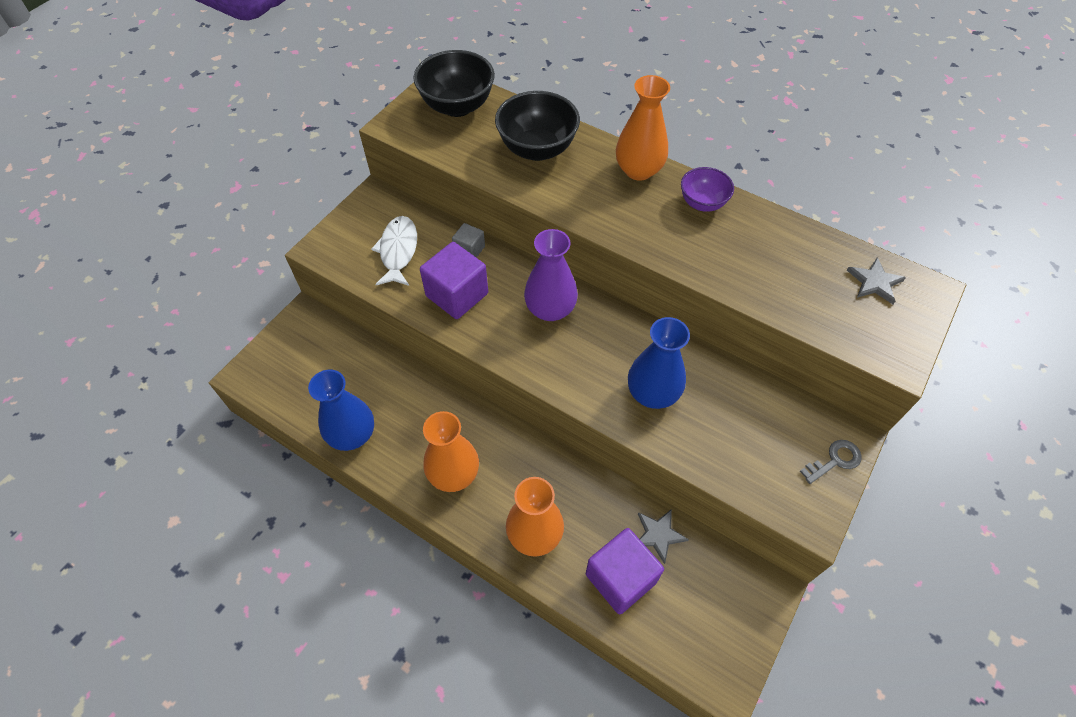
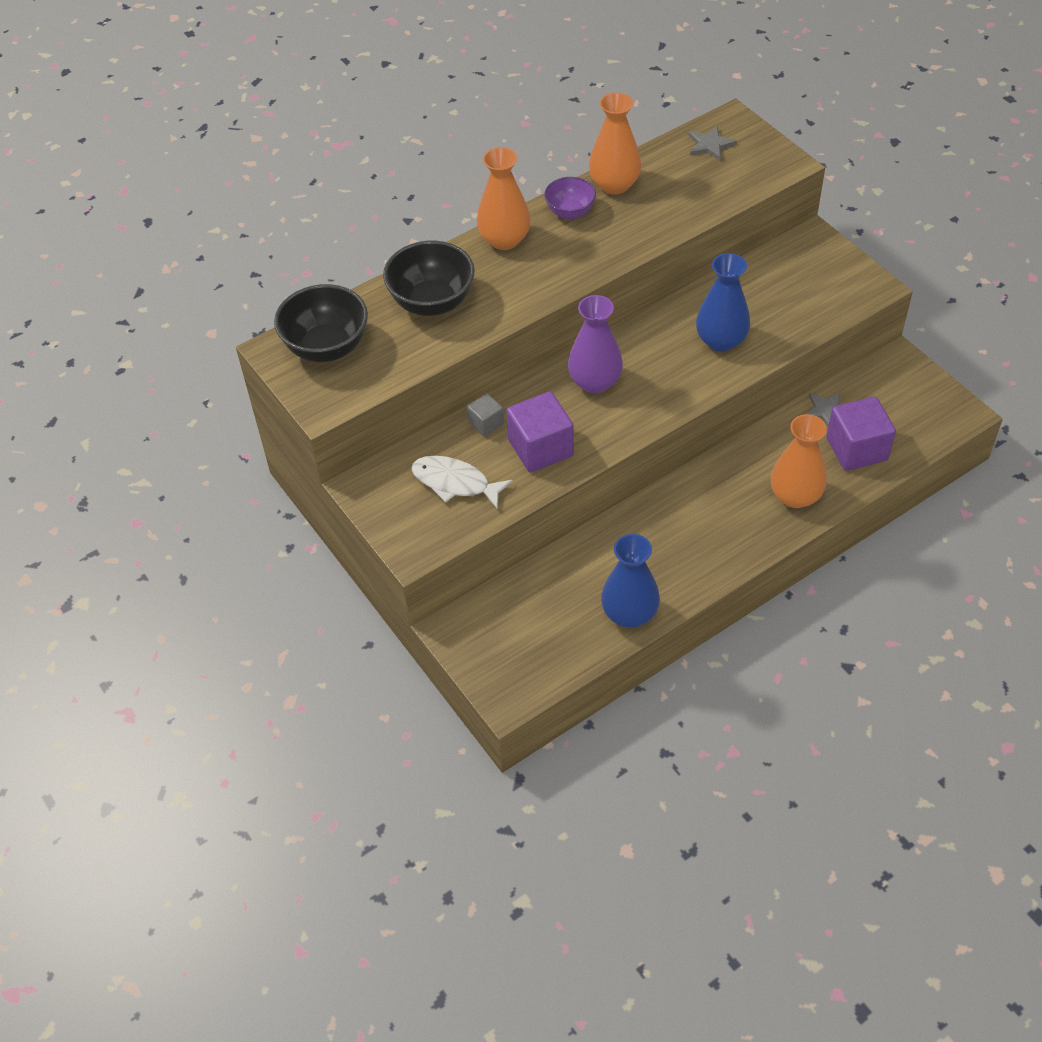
camera: 65 degrees left, 5 degrees down
(454, 474) = (709, 540): orange vase -> orange vase (614, 185)
(834, 460) = (830, 254): grey key -> none

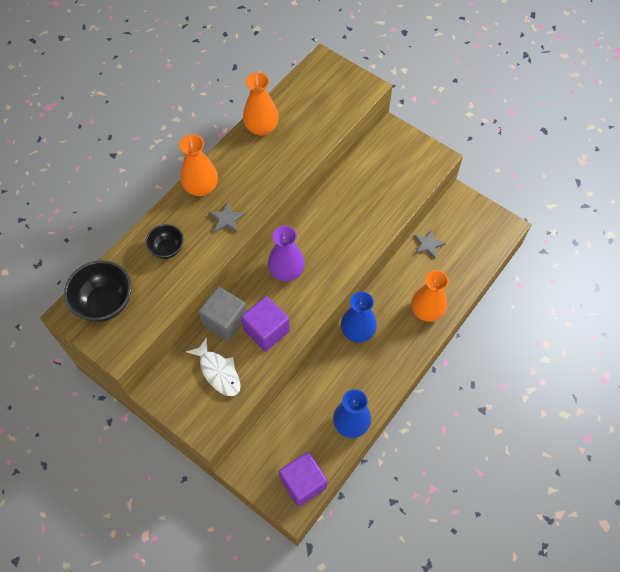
camera: 20 degrees left, 10 degrees up
(432, 302) = (167, 249): black bowl -> black bowl, size x0.60
(455, 483) = (218, 372): white fish -> white fish turned 135 degrees counterclockwise
(486, 423) = (225, 321): grey cube -> grey cube, size x1.89
(570, 212) = (238, 155): purple bowl -> none
(710, 145) = (314, 83): grey star -> grey star (227, 219)
(721, 341) = (357, 220): blue vase -> blue vase (357, 331)
(856, 449) = (453, 267): purple cube -> purple cube (303, 483)

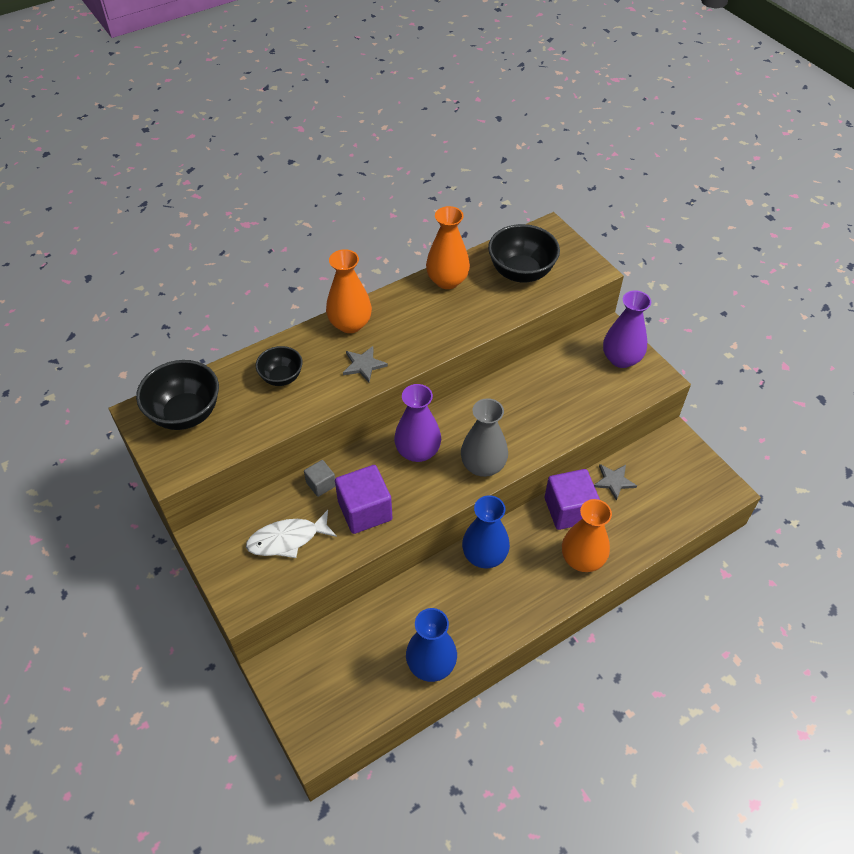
camera: 20 degrees right, 10 degrees down
(218, 372) = (287, 539): white fish -> white fish turned 90 degrees clockwise
(225, 321) = (321, 484): grey cube -> grey cube, size x0.53
(303, 483) = (341, 716): purple cube -> purple cube (569, 510)
(315, 104) = (521, 272): none -> black bowl
(338, 267) = (483, 465): none -> grey vase
(407, 150) = (621, 359): none -> purple vase

